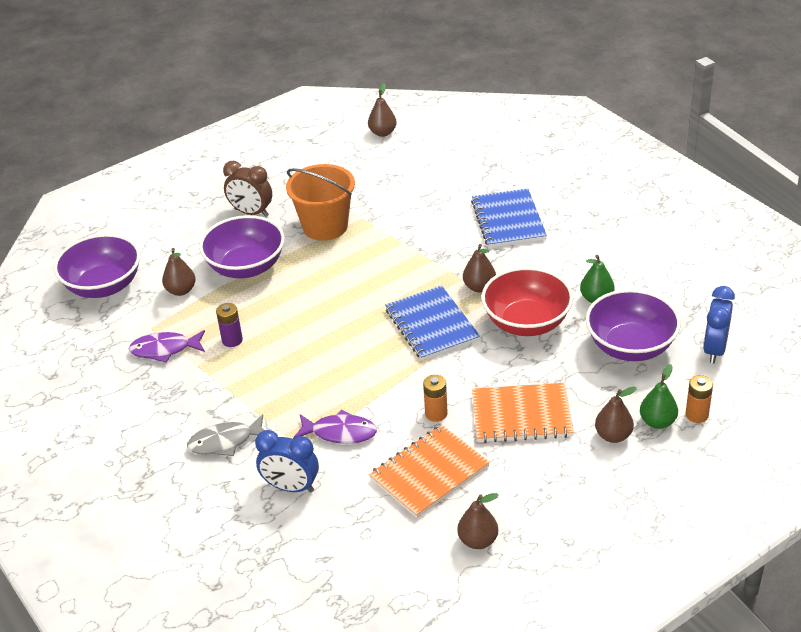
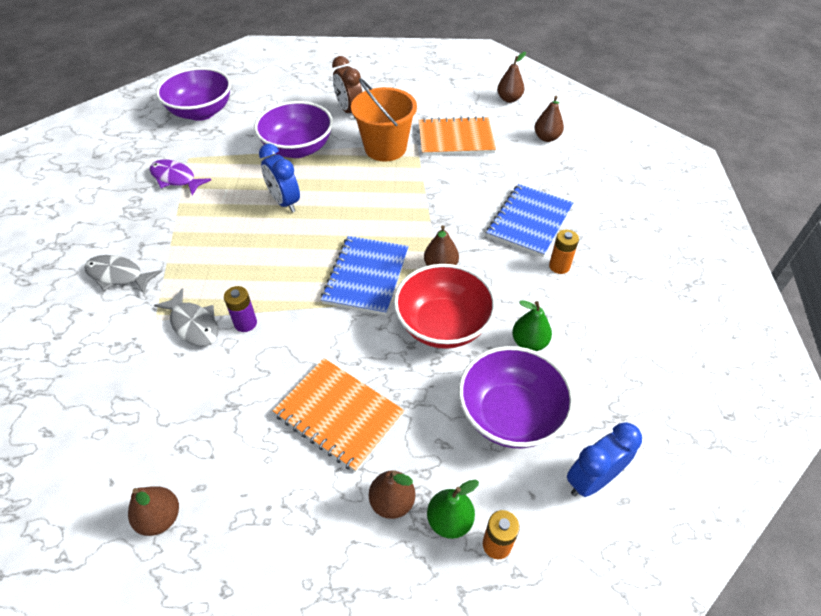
camera: 35 degrees right, 10 degrees up
(181, 290) = (238, 142): brown pear -> brown pear (546, 138)
(232, 340) = (222, 198): purple battery -> purple battery (245, 323)
(291, 487) = (107, 347): blue clock -> blue clock (284, 202)
(340, 432) = (193, 324): purple fish -> grey fish
(429, 473) = (207, 414): orange notebook -> orange notebook (455, 139)
(436, 414) = (277, 360): orange battery -> orange battery (559, 266)

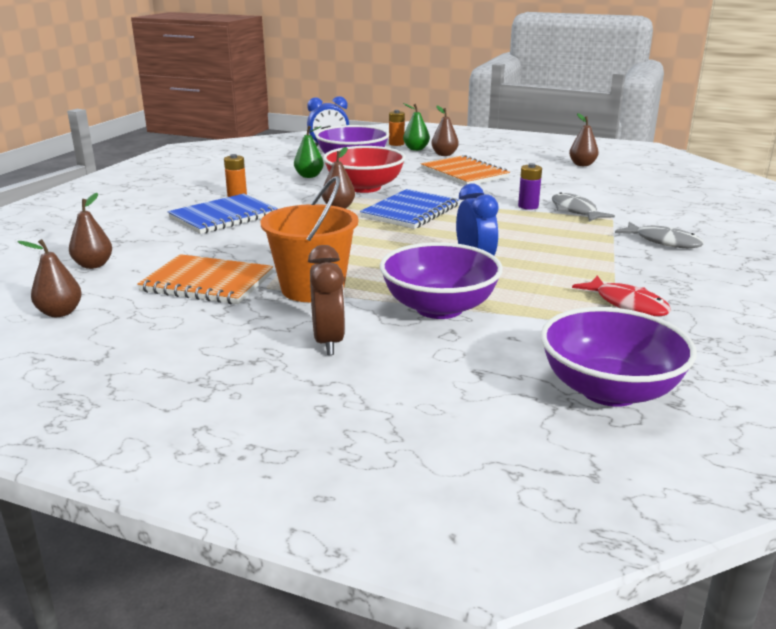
camera: 160 degrees left, 25 degrees down
(176, 178) = (627, 304): purple fish -> red fish

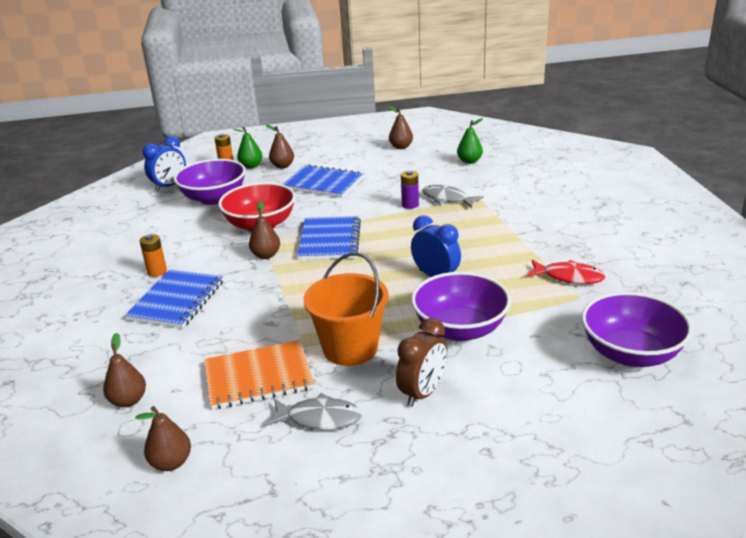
camera: 30 degrees left, 5 degrees up
(309, 176) = (195, 227): green pear -> green pear (469, 161)
(328, 342) = (423, 393): brown clock -> brown clock turned 75 degrees clockwise
(464, 173) = (323, 183): orange notebook -> blue notebook
(663, 242) = (533, 210): grey fish -> grey fish (319, 418)

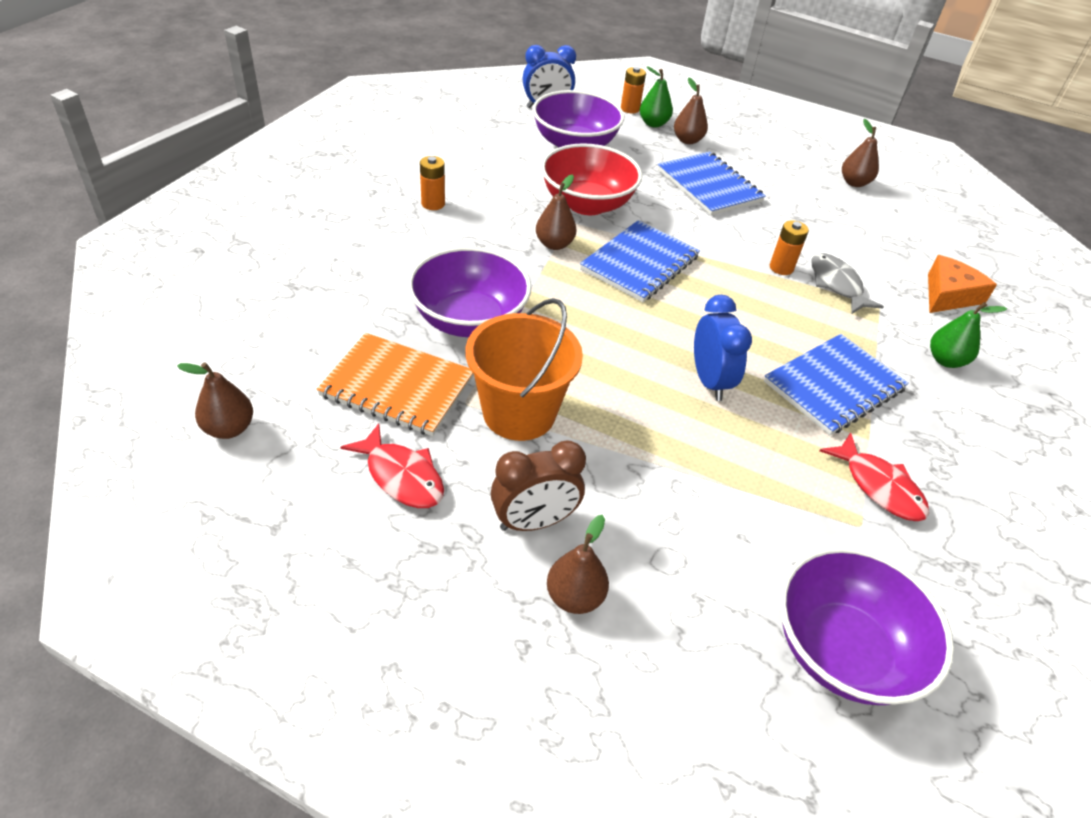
camera: 30 degrees right, 15 degrees up
(128, 401) = (264, 335): brown pear -> brown pear (574, 597)
(177, 300) = (416, 248): blue notebook -> blue notebook (834, 386)
(319, 418) = (401, 476): grey fish -> red fish
(410, 205) = (781, 268): purple battery -> orange battery
(460, 329) = (663, 469): purple bowl -> purple bowl (469, 320)
(469, 161) = (923, 246): green pear -> green pear (945, 360)
(506, 177) = (949, 295): none -> orange cheese

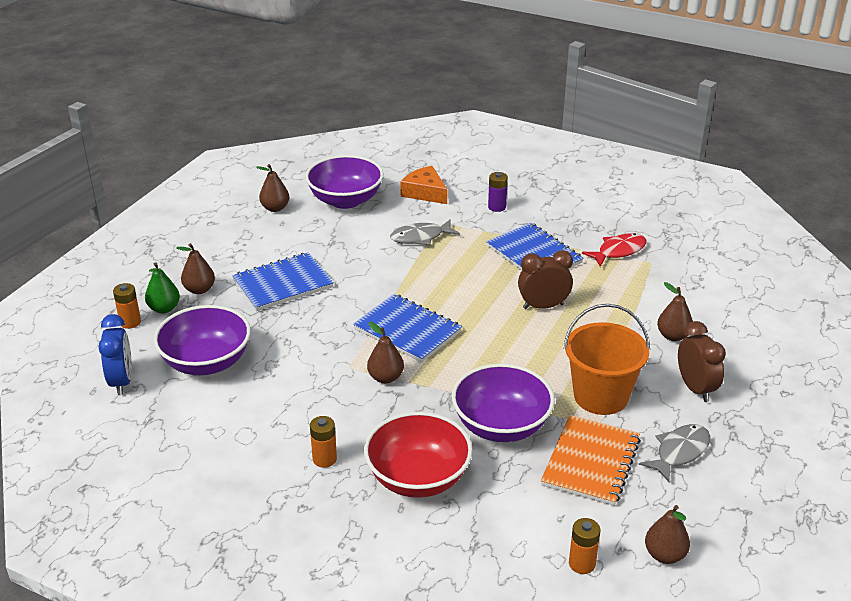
camera: 85 degrees left, 10 degrees down
(401, 476) = (679, 452): red fish -> grey fish
(574, 597) = (744, 372): brown pear -> brown pear (673, 336)
(587, 204) = (318, 357): red bowl -> red bowl (418, 478)
(709, 381) = (543, 306): blue clock -> brown clock
(781, 268) = (403, 260): orange battery -> orange battery (582, 564)
(842, 650) = (737, 281): purple bowl -> purple bowl (345, 200)
(945, 360) = (497, 207): green pear -> purple battery

